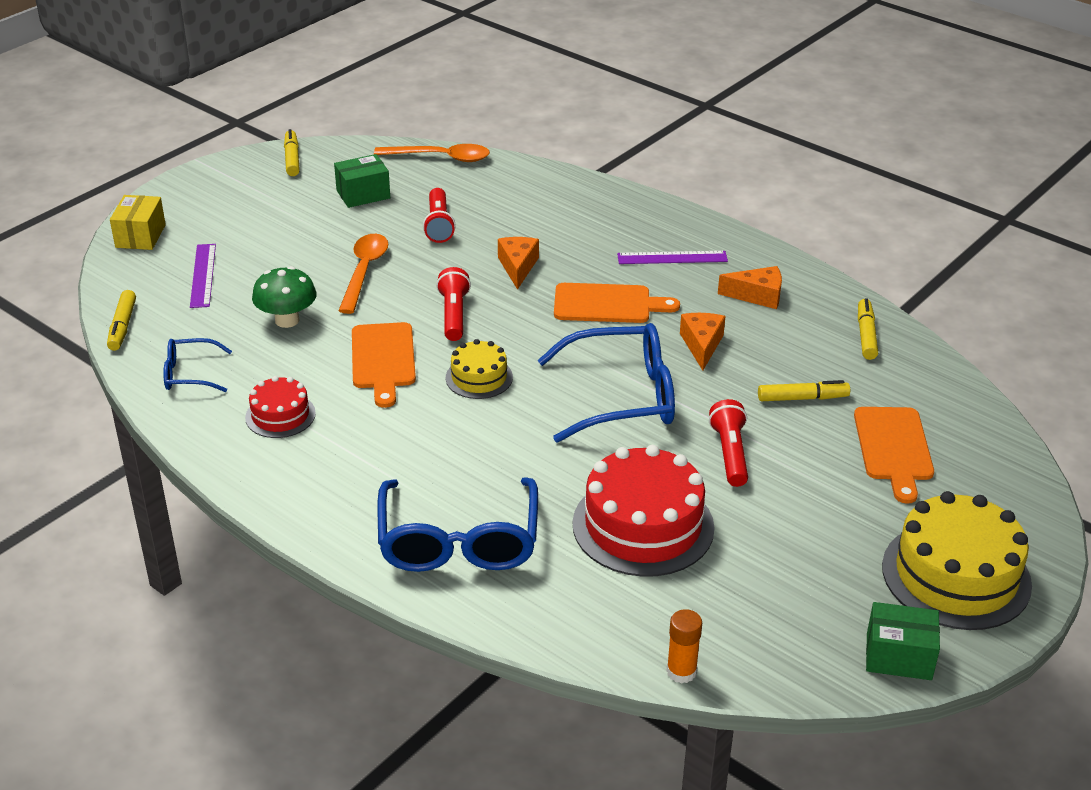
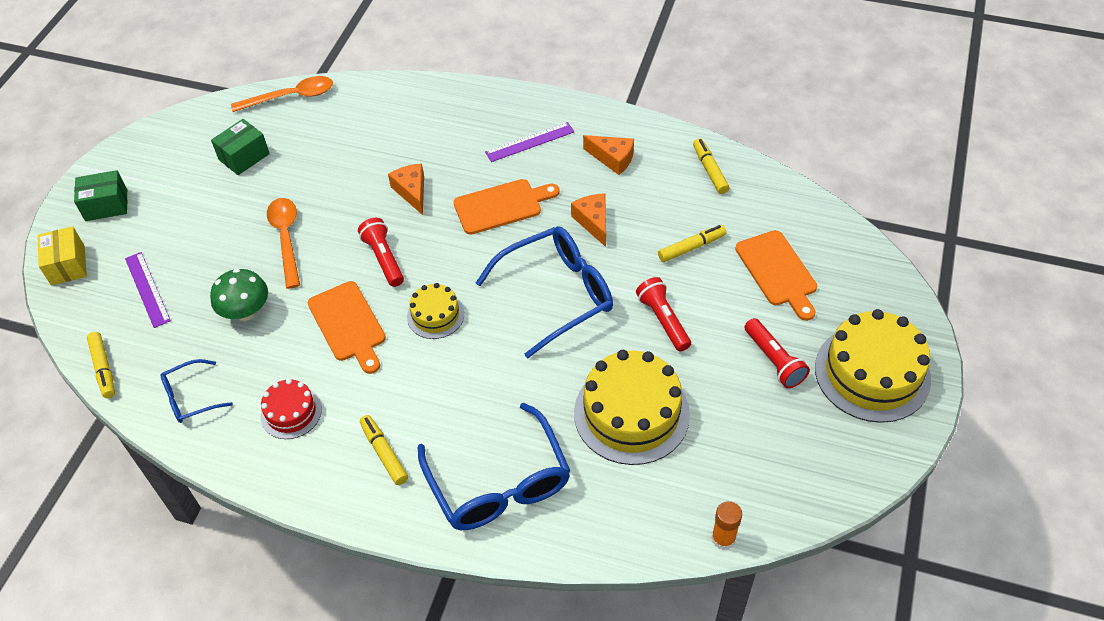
camera: 20 degrees left, 15 degrees up
(292, 159) = (162, 137): yellow marker -> yellow marker (384, 453)
(438, 225) = (325, 169): red flashlight -> red flashlight (774, 360)
(643, 525) = (631, 413): red cake -> yellow cake
(757, 296) = (612, 159): orange cheese -> orange cheese turned 45 degrees clockwise
(899, 656) = (866, 462): green box -> green box (106, 205)

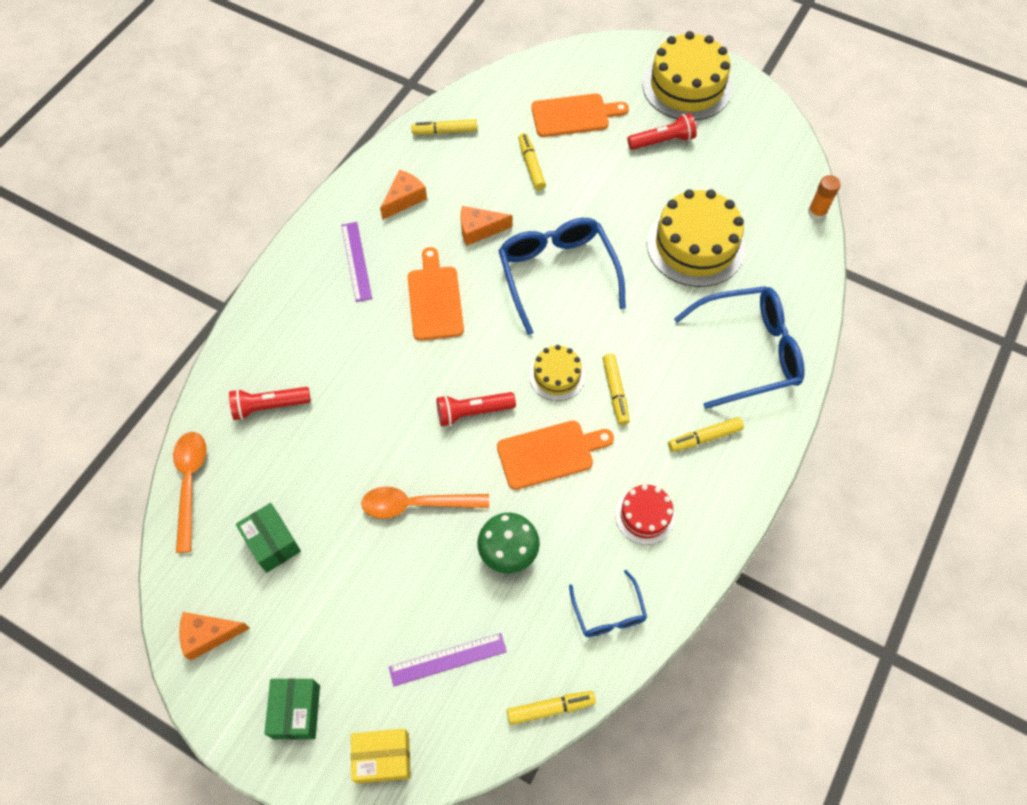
camera: 80 degrees left, 10 degrees up
(412, 192) = (389, 375): orange cheese -> orange cheese (209, 635)
(425, 366) = (615, 392): none -> yellow marker
(663, 320) = (605, 203): red flashlight -> red flashlight (269, 406)

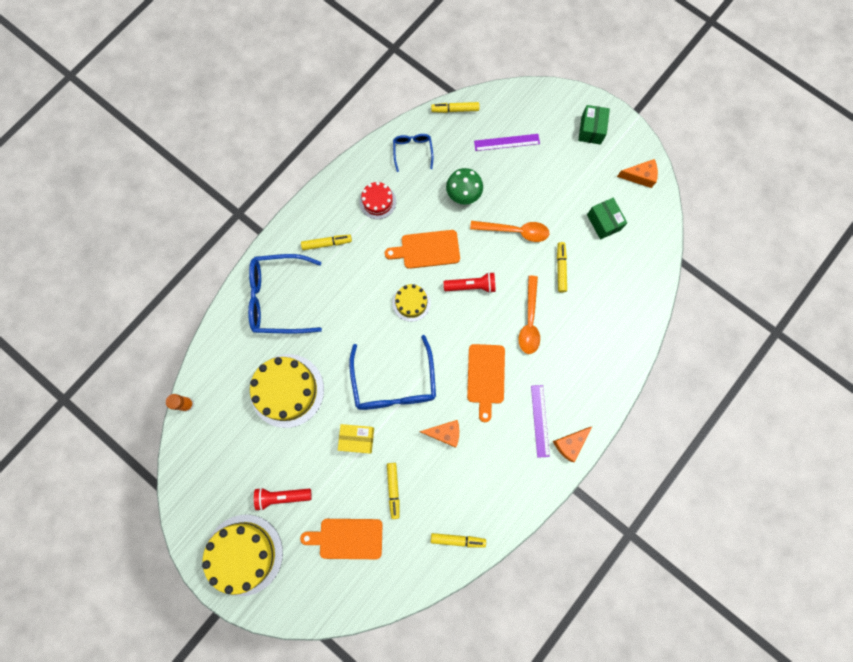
camera: 170 degrees left, 15 degrees up
(190, 484) = (655, 268): orange spoon -> orange spoon (529, 321)
(269, 406) = (605, 313): red flashlight -> none
(383, 758) = (546, 101): yellow box -> yellow box (357, 439)
(404, 199) = (498, 473): orange cheese -> orange cheese (570, 444)
(615, 392) = (375, 284): yellow marker -> yellow marker (561, 268)

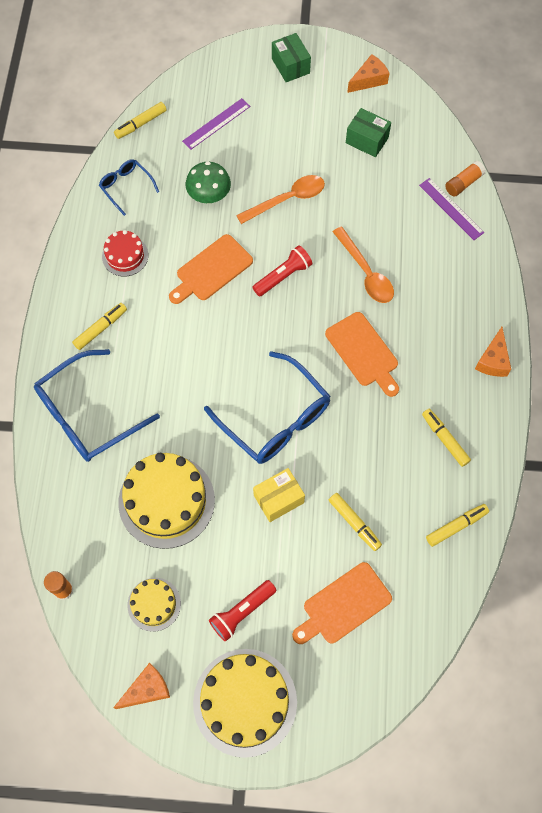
camera: 35 degrees left, 10 degrees down
(411, 303) = (234, 330): yellow cake -> yellow cake (154, 604)
(444, 433) = (364, 432): orange cheese -> orange cheese (147, 689)
(540, 420) = (447, 358): purple ruler -> purple ruler (451, 209)
(561, 268) = (358, 206): yellow marker -> yellow marker (444, 439)
(649, 300) = (463, 183): none -> orange glue stick

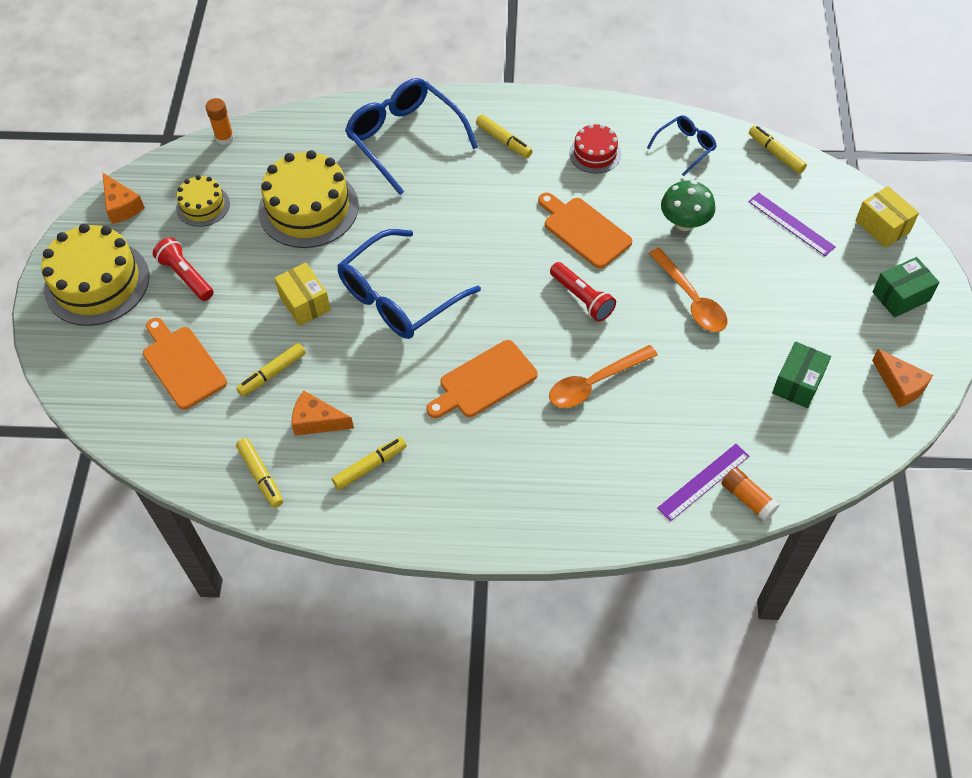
camera: 90 degrees right, 10 degrees down
(223, 66) = (882, 226): none -> yellow box
(493, 360) = (478, 525): orange cheese -> orange cheese (317, 421)

